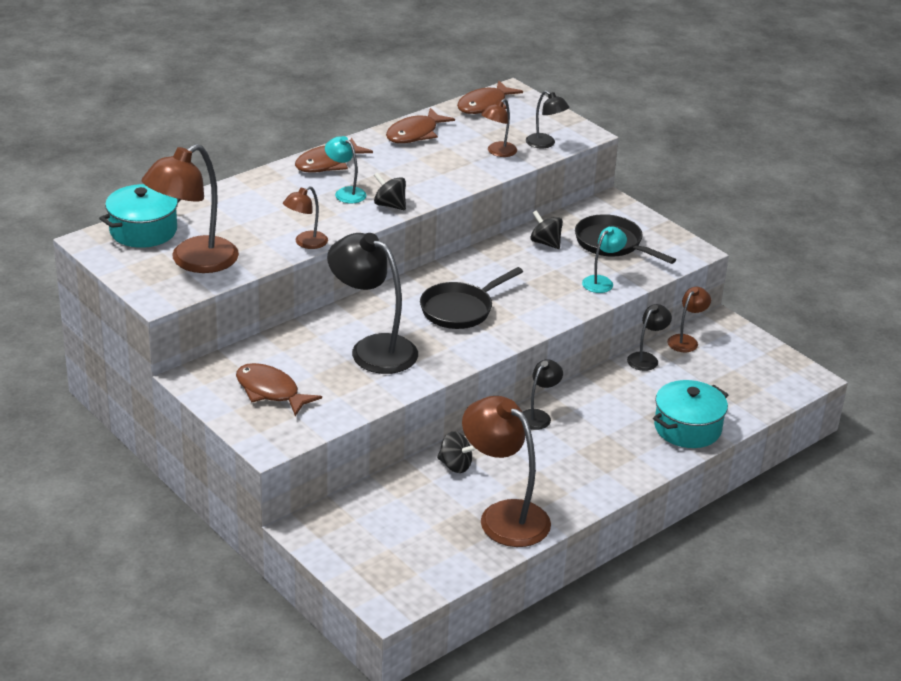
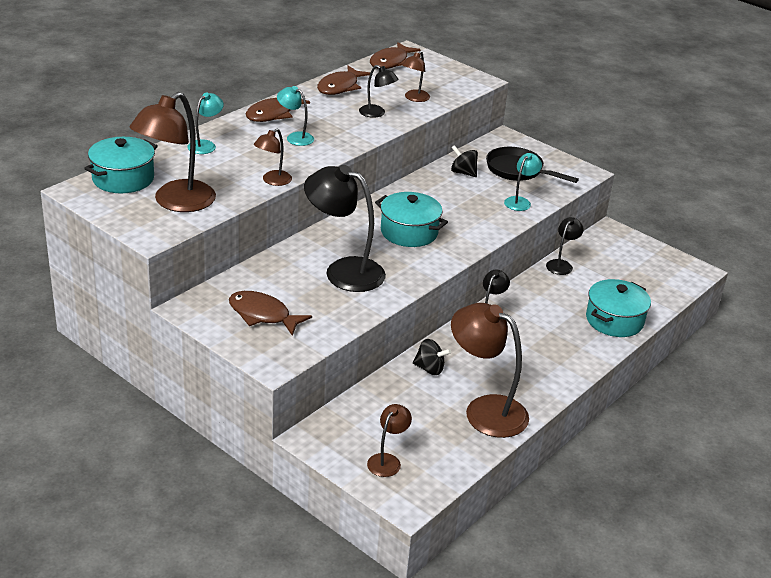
camera: 10 degrees left, 0 degrees up
(242, 196) = (205, 145): none -> turquoise lamp
(389, 205) = (336, 145): black spinning top -> none
(460, 309) = (409, 232): black pan -> turquoise pot
(545, 144) = (451, 90): black lamp -> black lamp (376, 113)
(686, 340) = (588, 247): brown lamp -> brown lamp (387, 460)

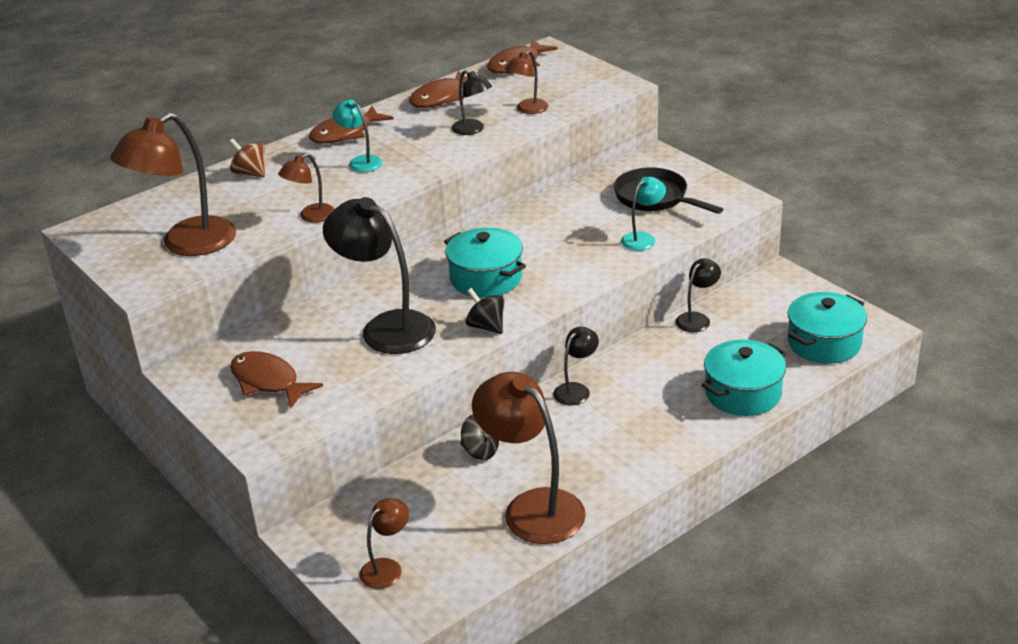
camera: 15 degrees right, 0 degrees up
(123, 179) = (138, 216): turquoise pot -> turquoise pot (824, 343)
(205, 145) = (250, 173): turquoise lamp -> brown spinning top
(463, 173) = (583, 202): black spinning top -> black spinning top (486, 326)

